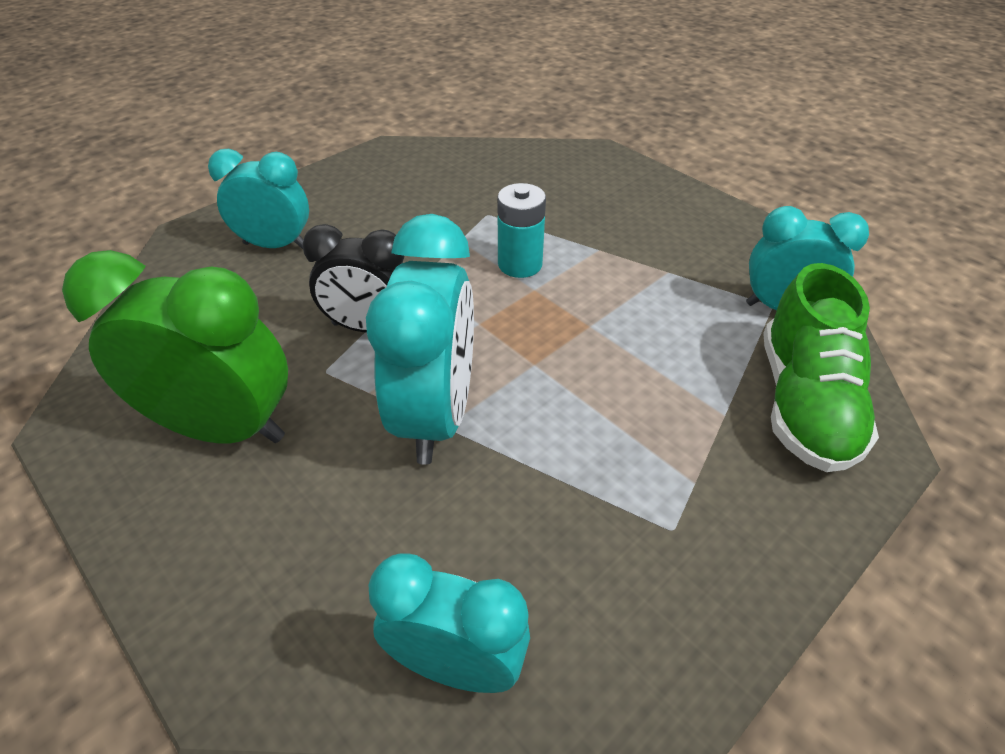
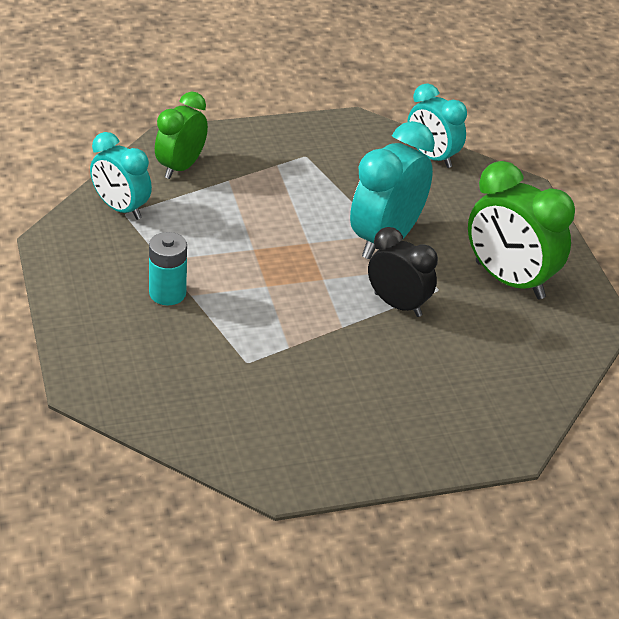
camera: 155 degrees left, 5 degrees down
(275, 245) = (439, 403): turquoise clock -> none
(520, 264) = (260, 307): turquoise battery -> turquoise battery (167, 293)
(804, 403) = (180, 167): green shoe -> green clock

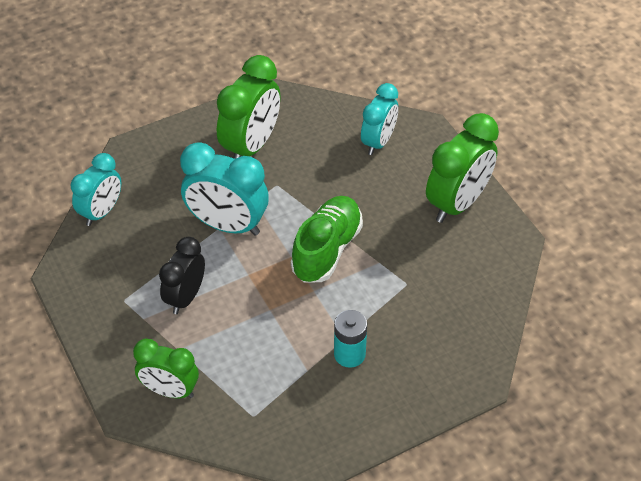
camera: 100 degrees left, 10 degrees up
(121, 208) = (248, 420): turquoise clock -> turquoise clock (378, 142)
(322, 308) = (327, 250): none -> green shoe
(361, 442) = (457, 203): none -> green clock
(398, 305) = (305, 205): black clock -> black clock (185, 297)

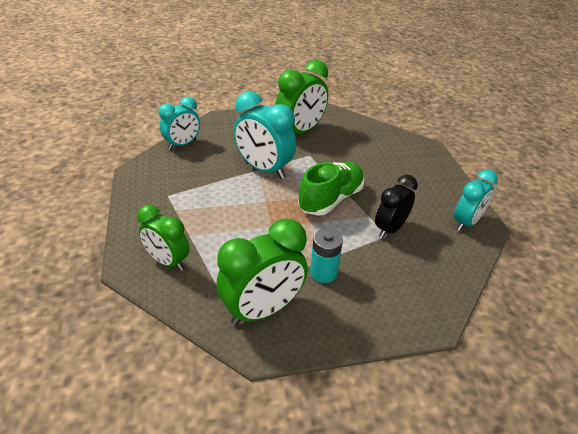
camera: 15 degrees right, 10 degrees down
(185, 297) = (212, 204): black clock -> black clock (390, 229)
(378, 142) = (390, 147): turquoise clock -> turquoise clock (466, 222)
(457, 203) = (441, 193): green clock -> green clock (263, 310)

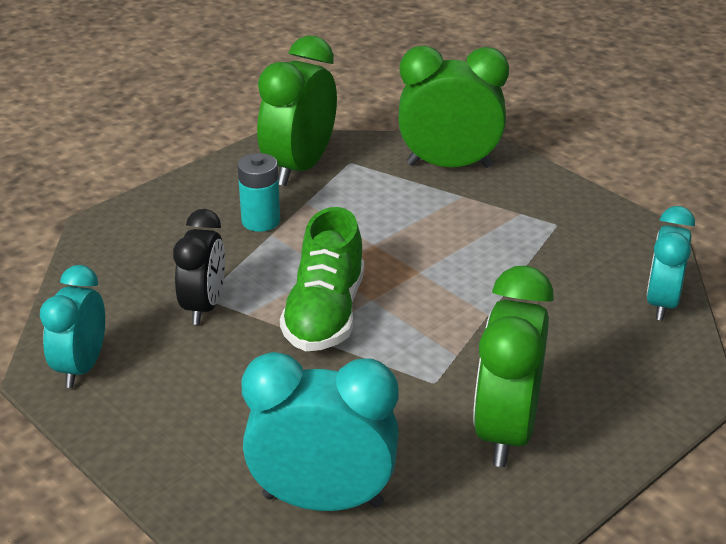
camera: 150 degrees right, 5 degrees down
(167, 261) = (449, 165): green clock -> green clock, size x1.52
(264, 169) = (478, 318): turquoise clock -> turquoise clock (323, 500)

